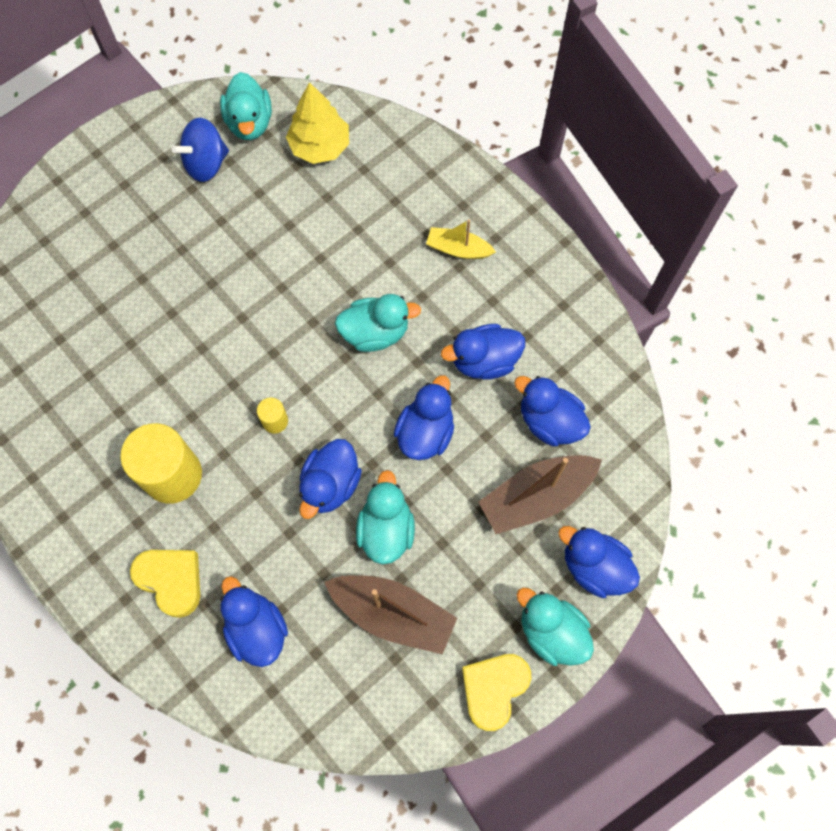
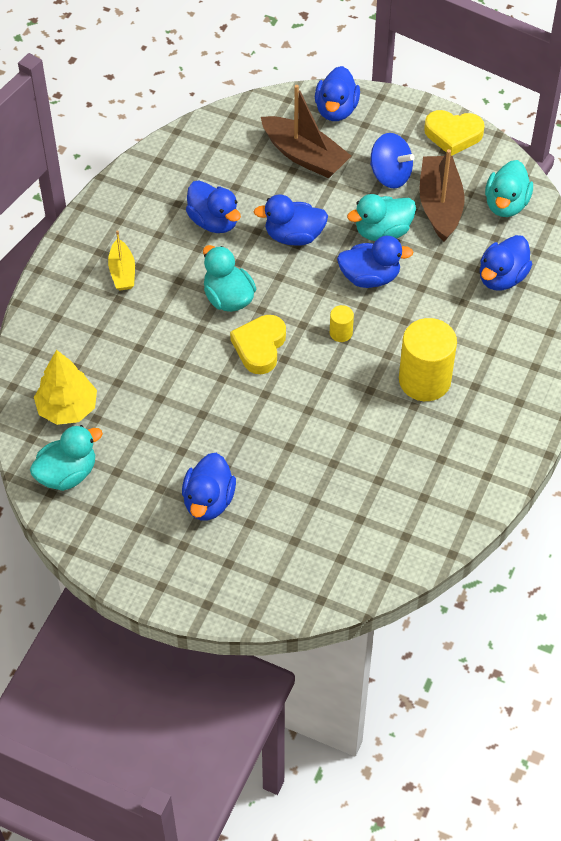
camera: 115 degrees left, 15 degrees down
(171, 580) = (503, 344): yellow heart -> yellow heart (260, 347)
(206, 163) = (128, 489): blue spinning top -> blue spinning top (390, 175)
(549, 421) = (241, 167): blue duck -> blue duck (208, 501)
(551, 631) = (395, 118): turquoise duck -> turquoise duck (506, 204)

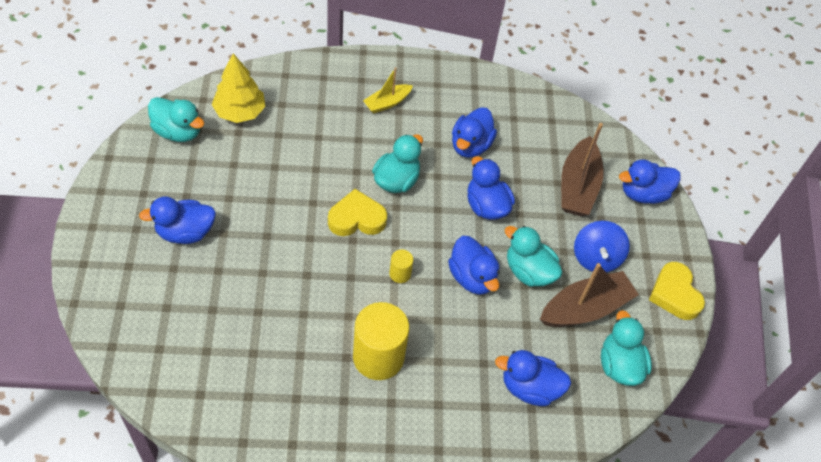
camera: 60 degrees right, 0 degrees up
(506, 204) = (619, 365): turquoise duck -> turquoise duck turned 90 degrees clockwise

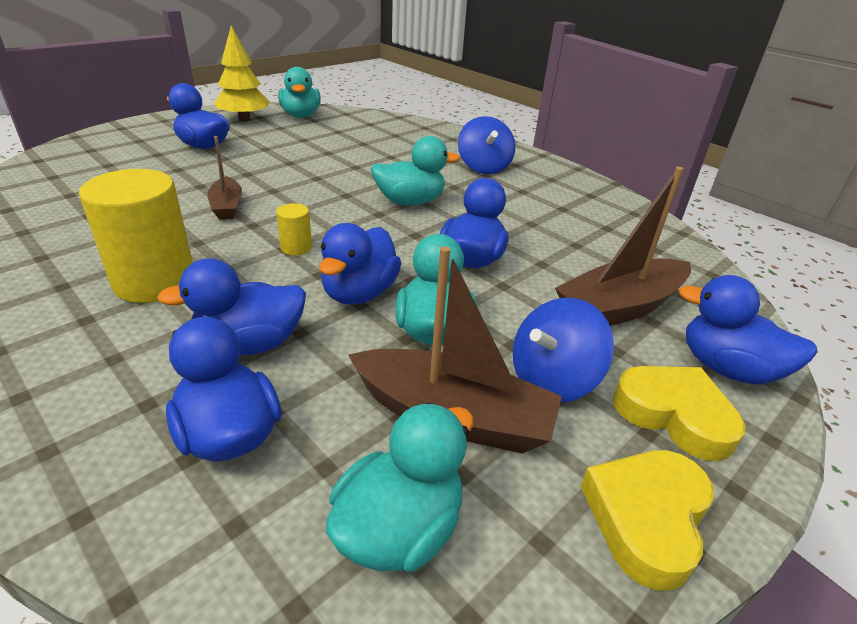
camera: 50 degrees right, 20 degrees down
(240, 112) = (358, 125): yellow tree -> yellow tree (244, 119)
(312, 275) = (227, 206): none -> brown boat
(356, 218) = (331, 201): yellow heart -> yellow heart (674, 415)
(387, 103) = (484, 167): yellow boat -> blue spinning top
(470, 145) = (525, 219): blue duck -> blue duck (250, 344)

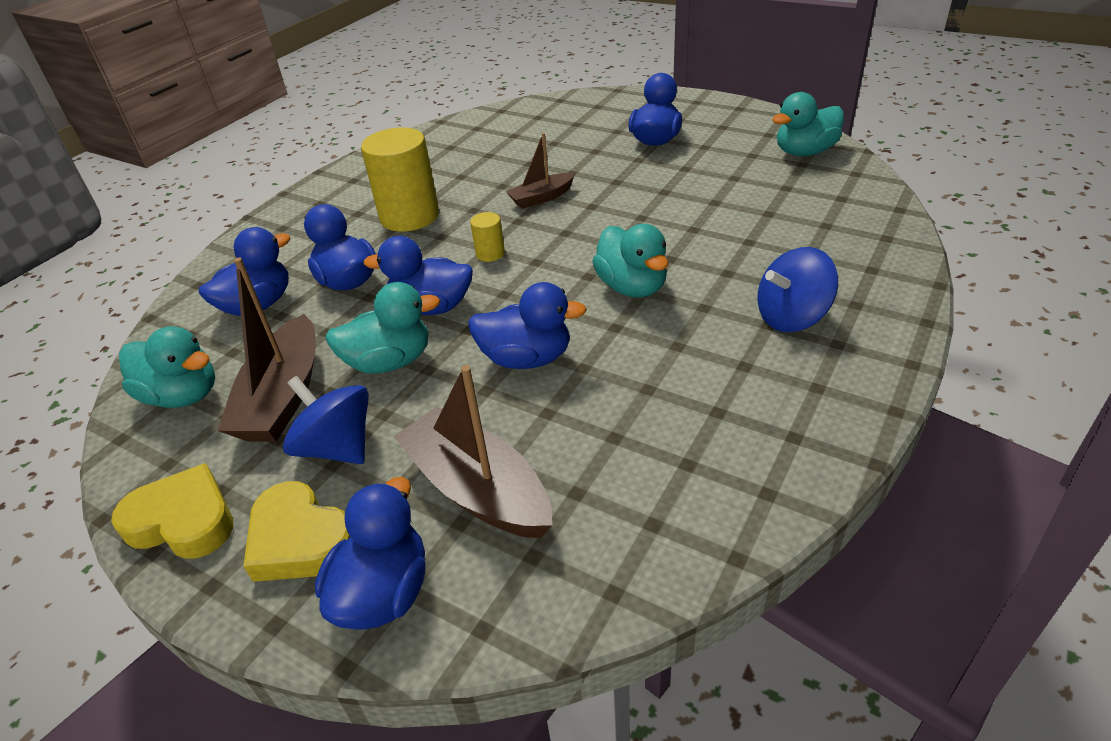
camera: 80 degrees right, 5 degrees up
(244, 119) = (749, 131): yellow tree -> none
(674, 415) = (300, 540): yellow heart -> yellow heart turned 105 degrees clockwise

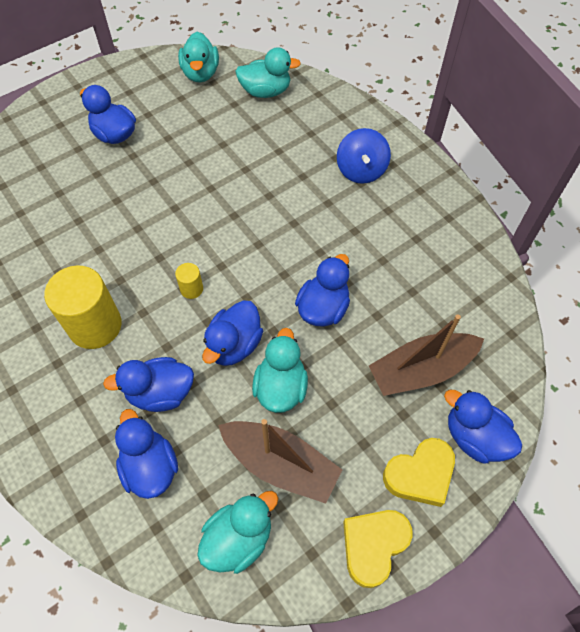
camera: 70 degrees left, 20 degrees up
(337, 447) = (350, 438): blue spinning top -> none
(542, 198) = (139, 232): brown boat -> none
(632, 287) = (286, 227): turquoise duck -> turquoise duck (266, 91)

